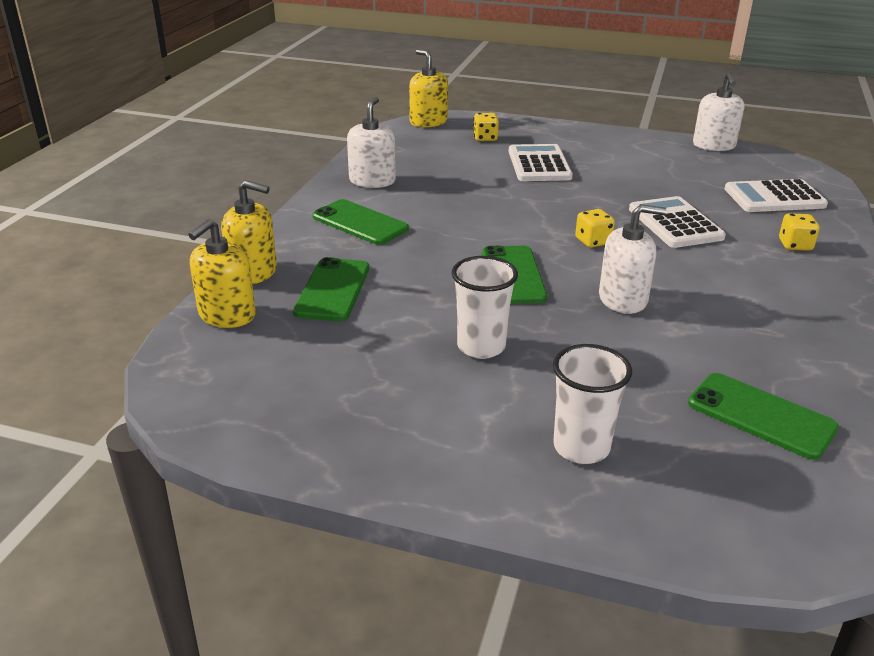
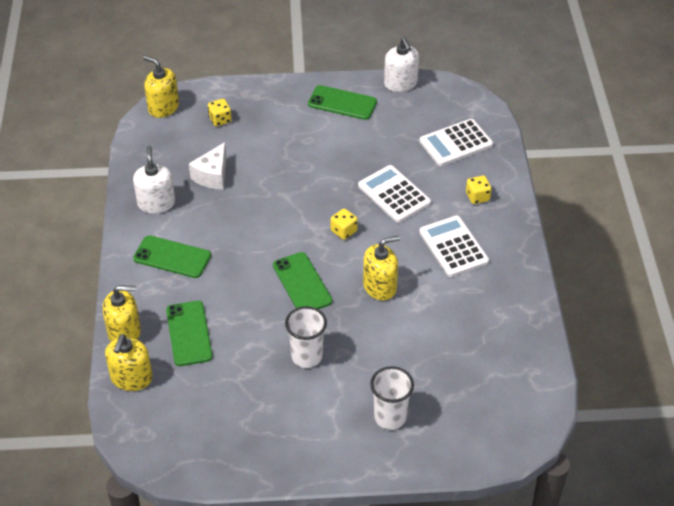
camera: 20 degrees left, 15 degrees up
(451, 173) = (212, 176): none -> white cheese
(539, 164) = (275, 146): white calculator -> white calculator (453, 247)
(623, 299) = (380, 286): white soap dispenser -> yellow soap dispenser
(761, 416) = (480, 363): green phone -> green phone (342, 103)

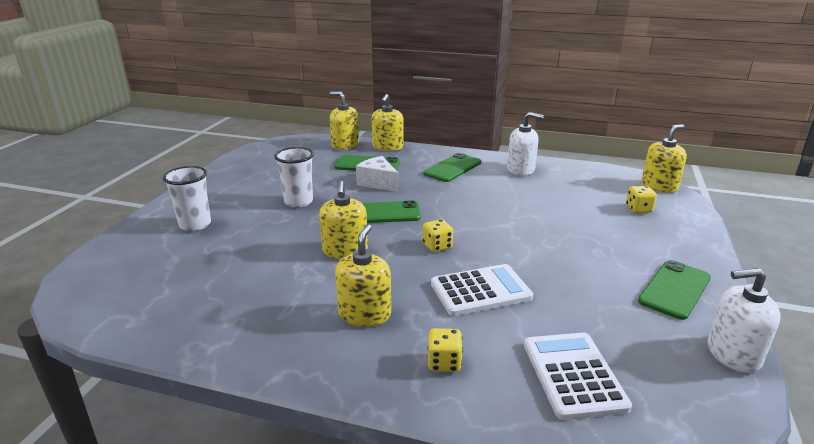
camera: 110 degrees right, 20 degrees down
(212, 176) = (550, 195): white cheese -> white cheese (378, 183)
(453, 247) = (364, 314): white calculator -> yellow soap dispenser

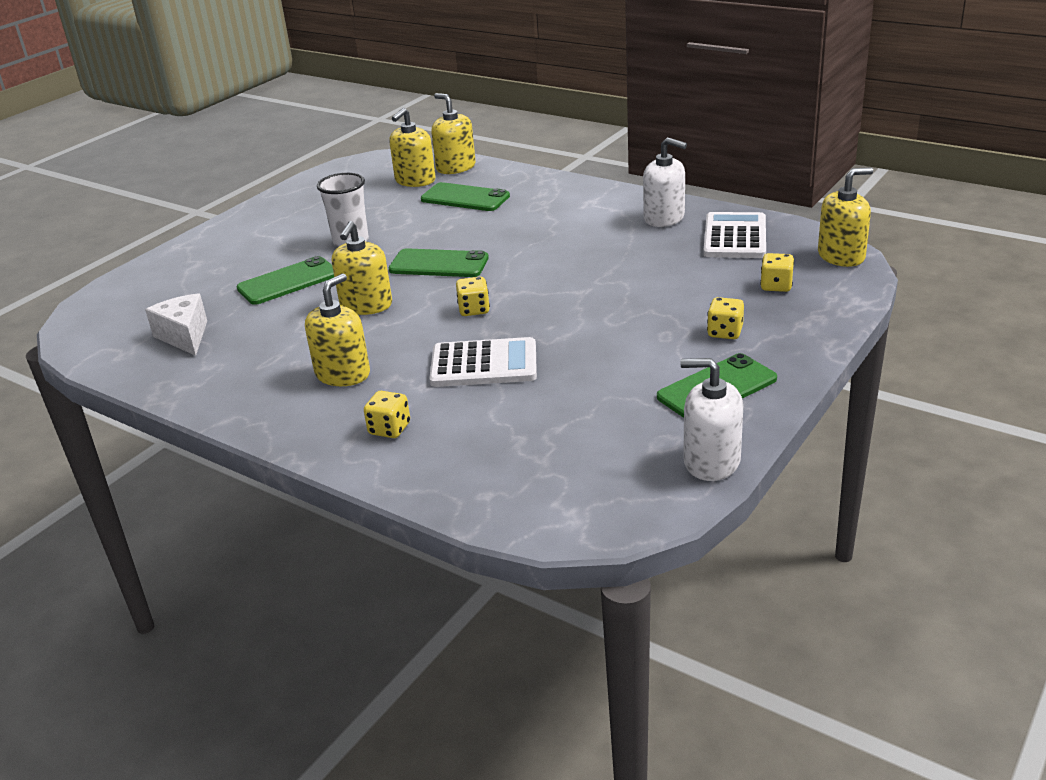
camera: 20 degrees right, 5 degrees up
(195, 225) = (224, 261): white cup -> none
(378, 183) = (461, 224): white cheese -> white cheese (185, 336)
(387, 147) = (509, 173): yellow soap dispenser -> yellow soap dispenser (415, 180)
(452, 168) = (572, 210): green phone -> green phone (288, 281)
(573, 375) = (512, 457): white calculator -> white calculator (735, 237)
(638, 245) = (725, 332): none -> yellow dice

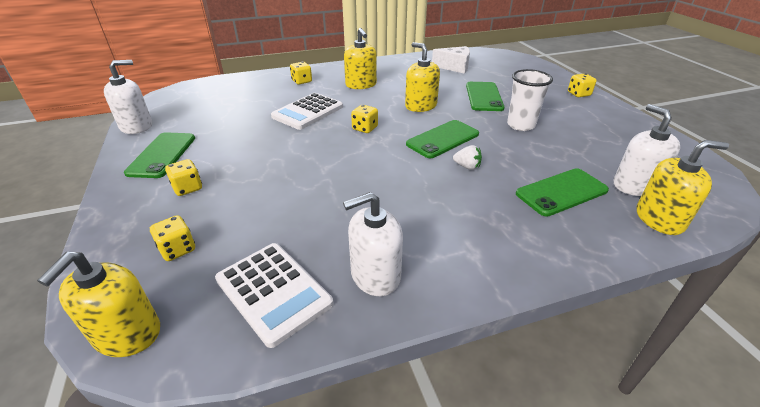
camera: 125 degrees right, 5 degrees up
(217, 238) = (578, 94): none -> yellow dice
(415, 180) = (635, 185): yellow soap dispenser -> white soap dispenser
(478, 237) = (467, 166): none -> white strawberry

